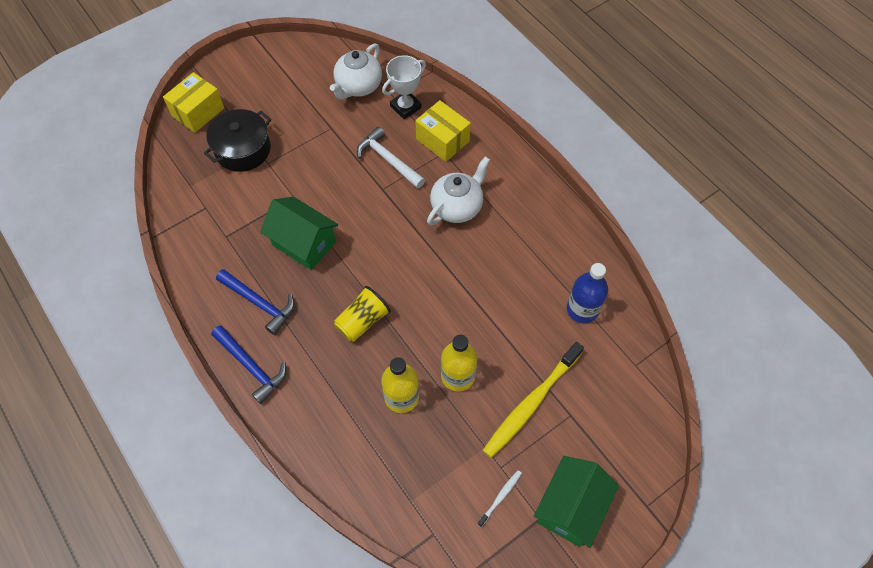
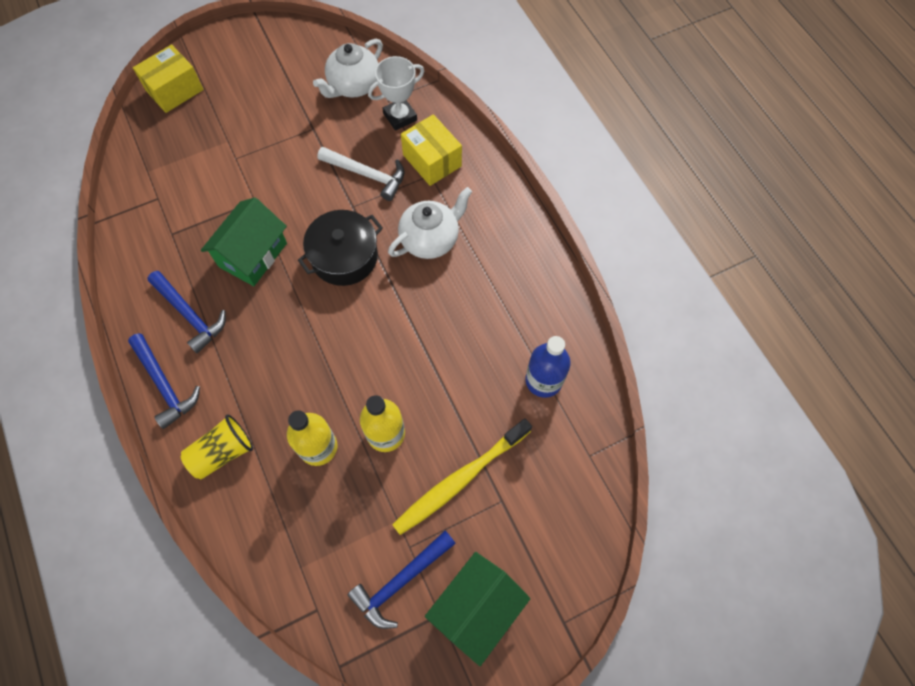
camera: 10 degrees right, 5 degrees up
(243, 149) = (212, 139): black pot -> black pot (344, 257)
(304, 243) = (253, 255): green house -> green house turned 75 degrees clockwise
(362, 321) = (296, 353): yellow cup -> yellow cup (222, 452)
(388, 160) = (367, 174): white hammer -> white hammer turned 150 degrees clockwise
(501, 497) = (401, 581): white toothbrush -> blue hammer

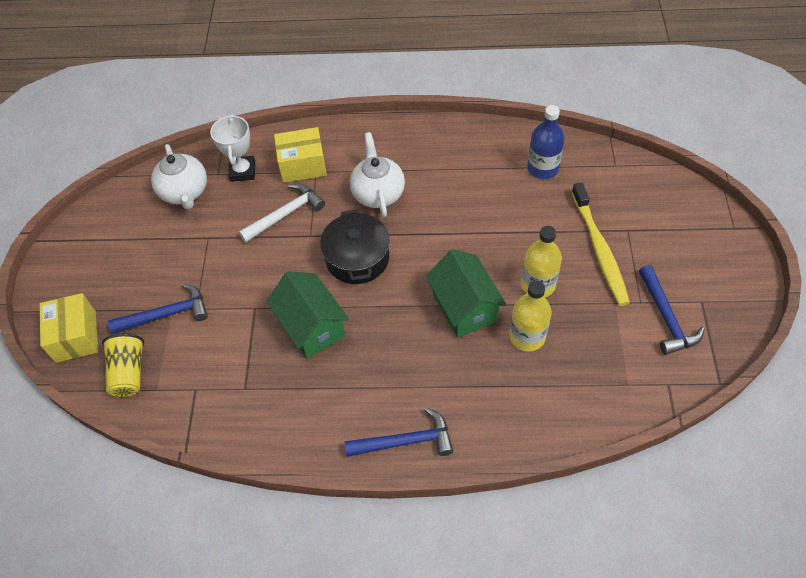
camera: 60 degrees left, 10 degrees down
(190, 314) = (343, 398): blue hammer -> blue hammer (166, 314)
(222, 452) = (497, 412): yellow cup -> yellow cup (129, 373)
(476, 608) = (705, 276): green house -> green house (464, 307)

